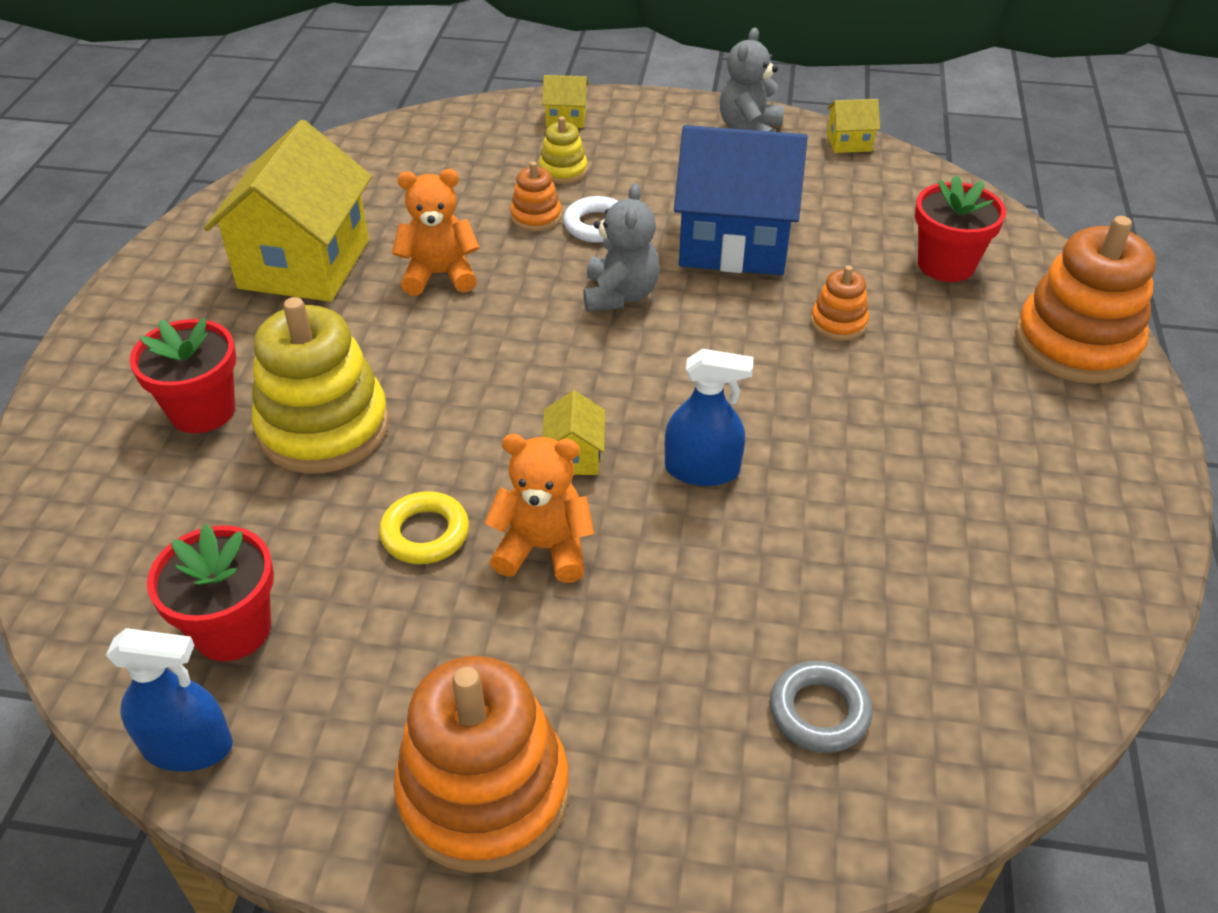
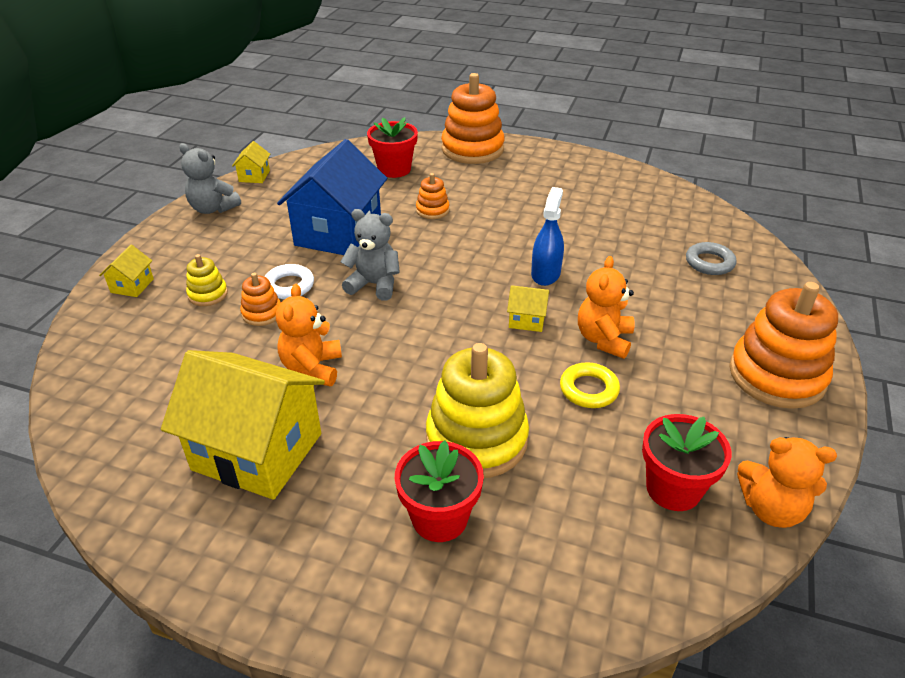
camera: 80 degrees left, 5 degrees down
(188, 746) = (771, 509): blue spray bottle -> orange teddy bear

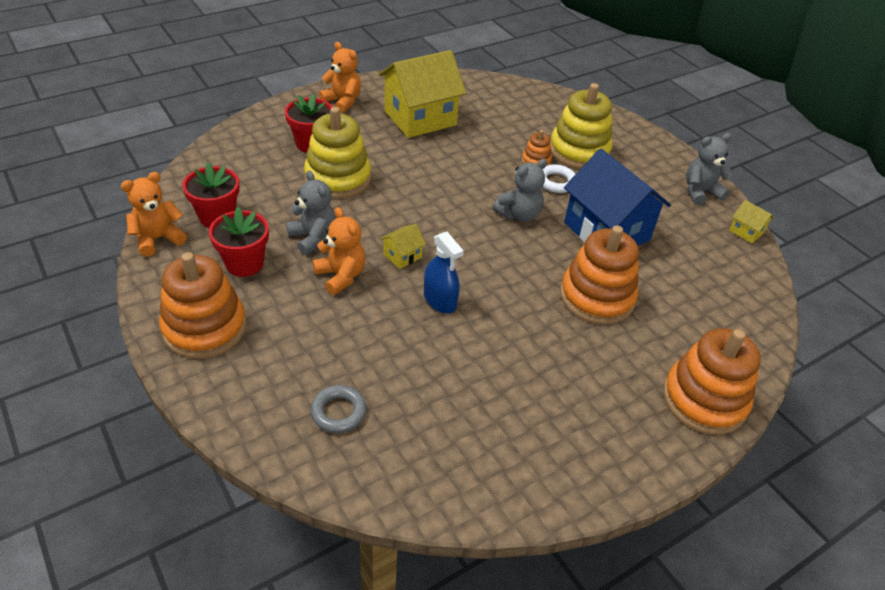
camera: 125 degrees right, 5 degrees up
(132, 285) = (618, 131): yellow house -> none
(208, 294) = (579, 151): yellow stacking toy -> yellow stacking toy, size x2.11
(312, 368) = (461, 156): orange teddy bear -> orange teddy bear (342, 102)
(394, 169) = (697, 316): red flower pot -> red flower pot (244, 263)
(432, 210) = (596, 297): orange stacking toy -> orange stacking toy, size x2.11
(589, 389) = (313, 238): yellow ring -> grey teddy bear

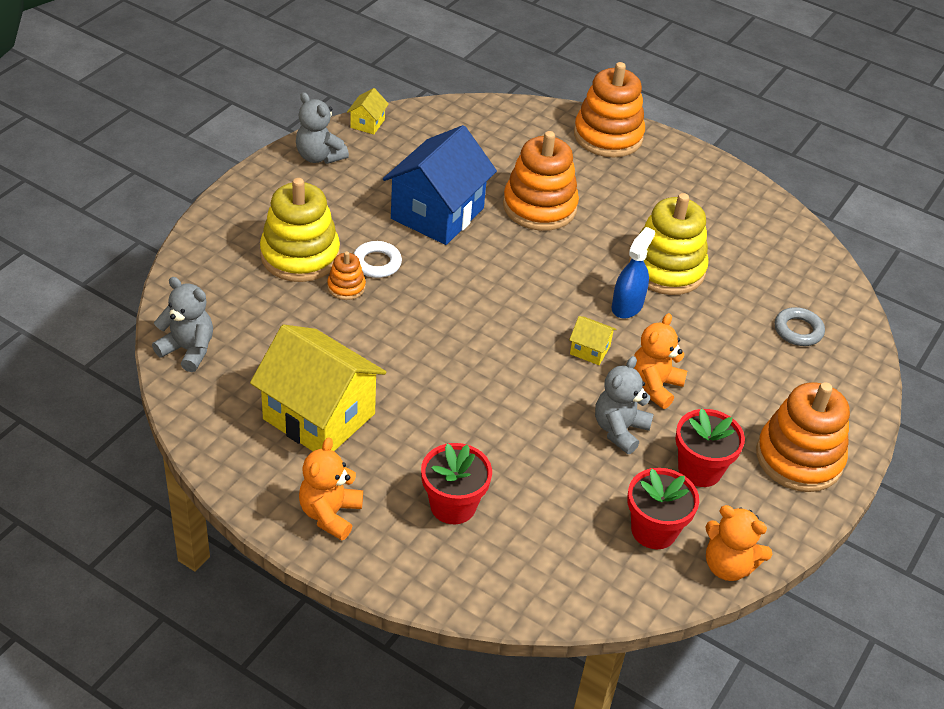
camera: 115 degrees left, 0 degrees up
(338, 178) = (504, 450): yellow stacking toy -> yellow stacking toy (666, 269)
(519, 215) = (457, 280): grey teddy bear -> grey teddy bear (188, 350)

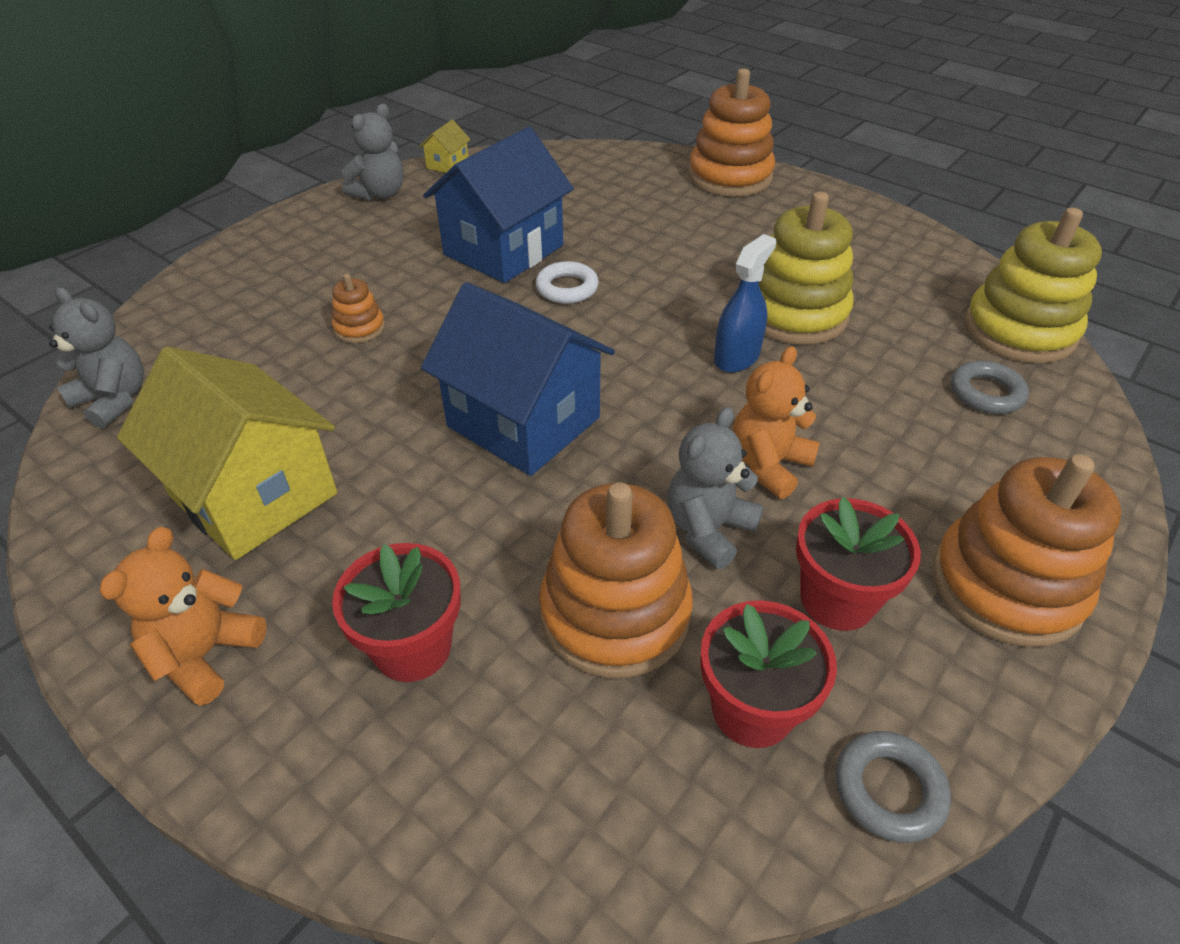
camera: 10 degrees right, 0 degrees up
(300, 256) = (314, 292): yellow stacking toy -> yellow stacking toy (1019, 331)
(319, 156) = (380, 194): grey teddy bear -> grey teddy bear turned 105 degrees counterclockwise
(376, 263) = (409, 302): white ring -> white ring (567, 288)
(486, 360) = (523, 422): none -> blue house
(539, 207) = (634, 244): orange stacking toy -> orange stacking toy (615, 613)
(590, 350) = (676, 412): yellow house -> none
(728, 566) = (889, 790): orange teddy bear -> grey ring

